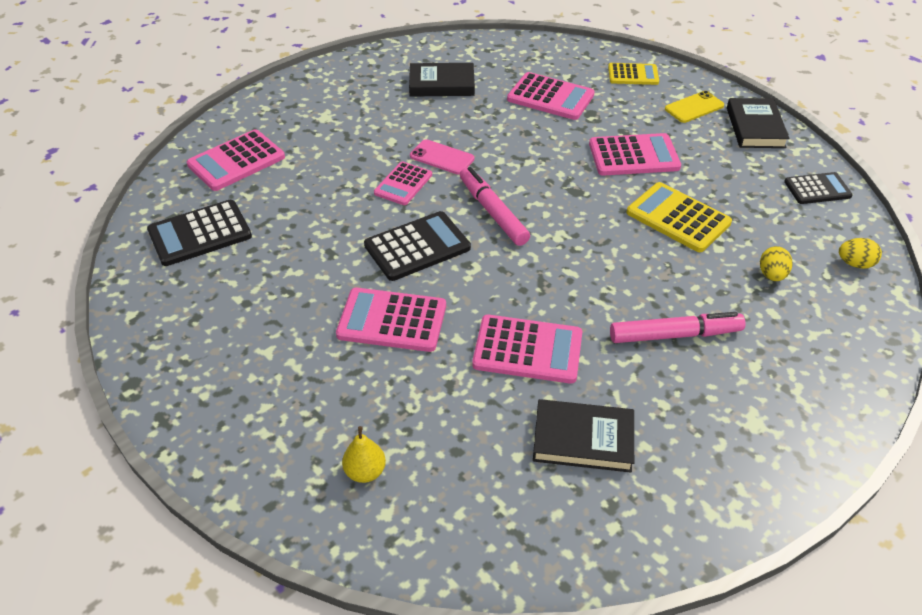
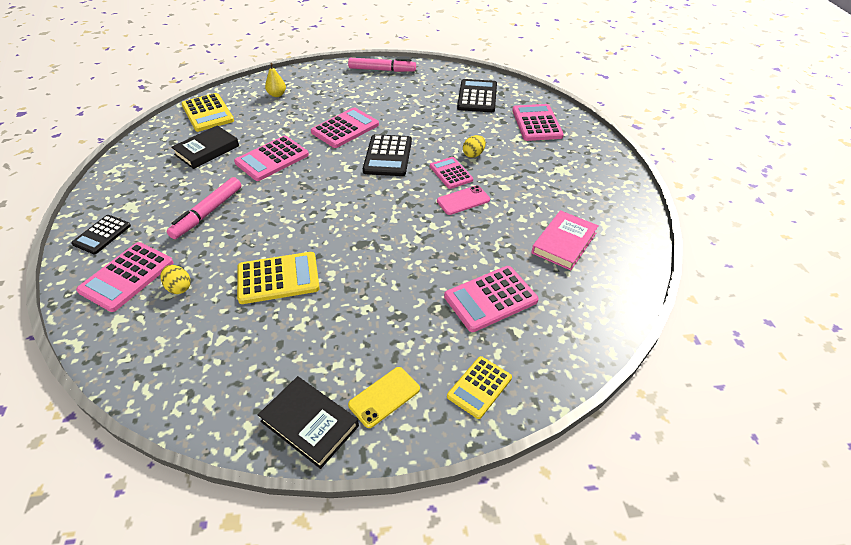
camera: 125 degrees right, 0 degrees up
(442, 84) = (564, 243): black book -> pink book
(493, 212) = (384, 196): pink marker -> pink marker (382, 70)
(501, 529) = (207, 113): none -> yellow calculator
(633, 156) = (364, 301): pink calculator -> pink calculator (127, 277)
(694, 107) = (384, 397): yellow phone -> yellow phone turned 45 degrees clockwise
(817, 189) = (197, 394): black calculator -> black calculator (102, 235)
(855, 264) = (123, 343): yellow egg -> yellow egg (473, 154)

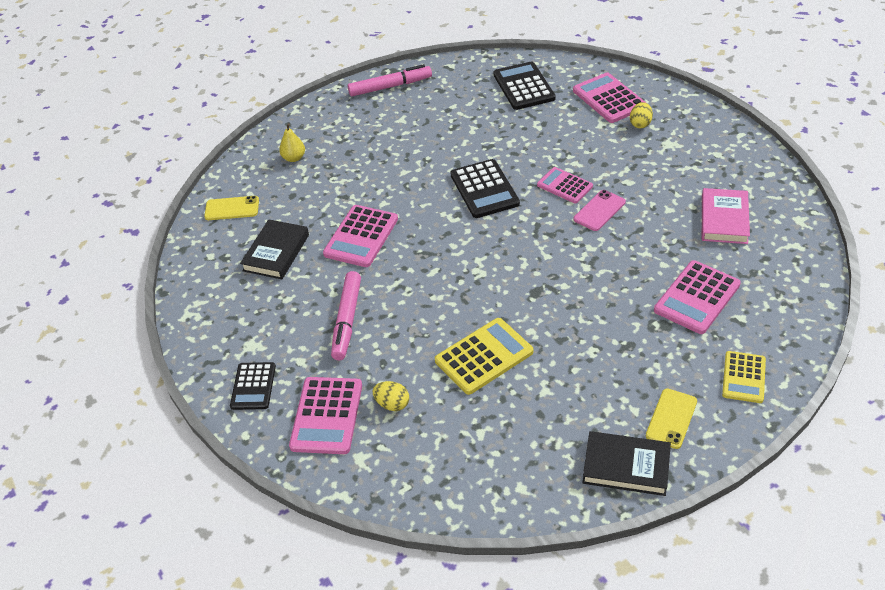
camera: 20 degrees left, 0 degrees up
(207, 113) = (232, 208): yellow calculator -> yellow phone
(345, 128) = (410, 173): pink calculator -> none
(473, 154) = (571, 157): yellow egg -> yellow egg (640, 124)

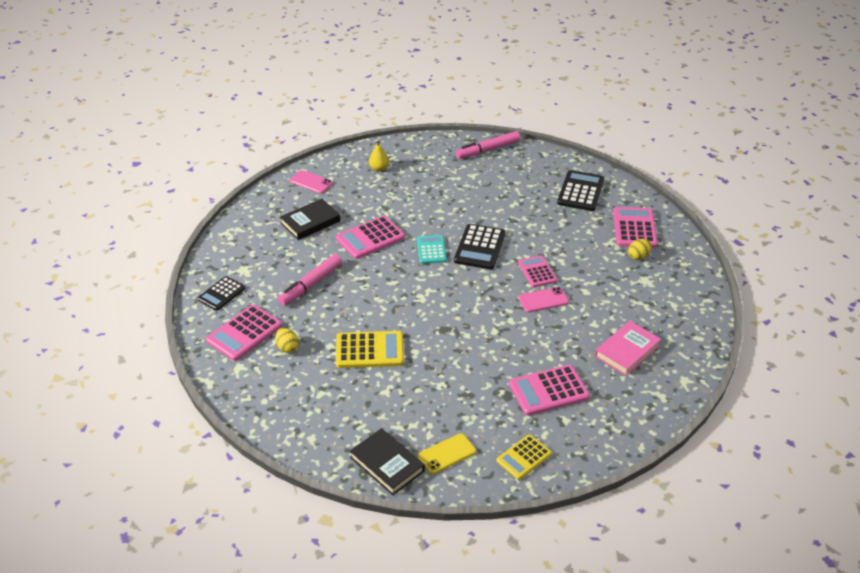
camera: 30 degrees right, 5 degrees down
(232, 208) = (311, 182): yellow phone -> pink phone
(390, 87) = (488, 150): pink marker -> pink marker turned 135 degrees clockwise
(438, 216) = (431, 250): none -> turquoise calculator

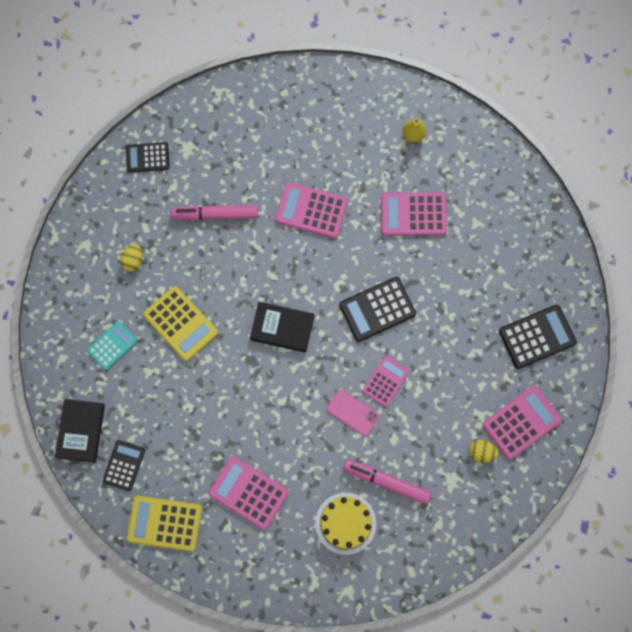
camera: 50 degrees right, 35 degrees up
(244, 333) = (122, 215): pink calculator -> pink calculator (413, 214)
(310, 222) = (289, 144): black book -> black book (282, 328)
(311, 182) = (342, 96): pink phone -> none
(431, 250) = (339, 272): turquoise calculator -> turquoise calculator (112, 346)
(447, 454) = (124, 465): yellow phone -> black calculator
(488, 150) = (529, 205): pink marker -> pink marker (386, 482)
(524, 457) = (164, 523): yellow calculator -> yellow calculator, size x1.52
(627, 351) = (345, 523): pink book -> yellow cake

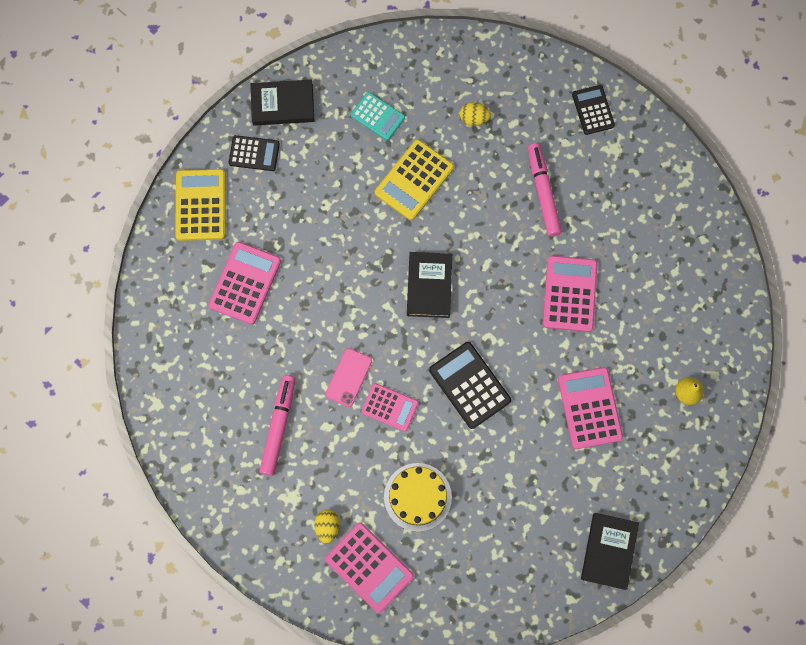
camera: 80 degrees right, 0 degrees up
(345, 523) = (227, 389): yellow cake -> yellow cake (417, 497)
(535, 223) = (608, 551): none -> black book
(537, 337) = (472, 572): black calculator -> none

